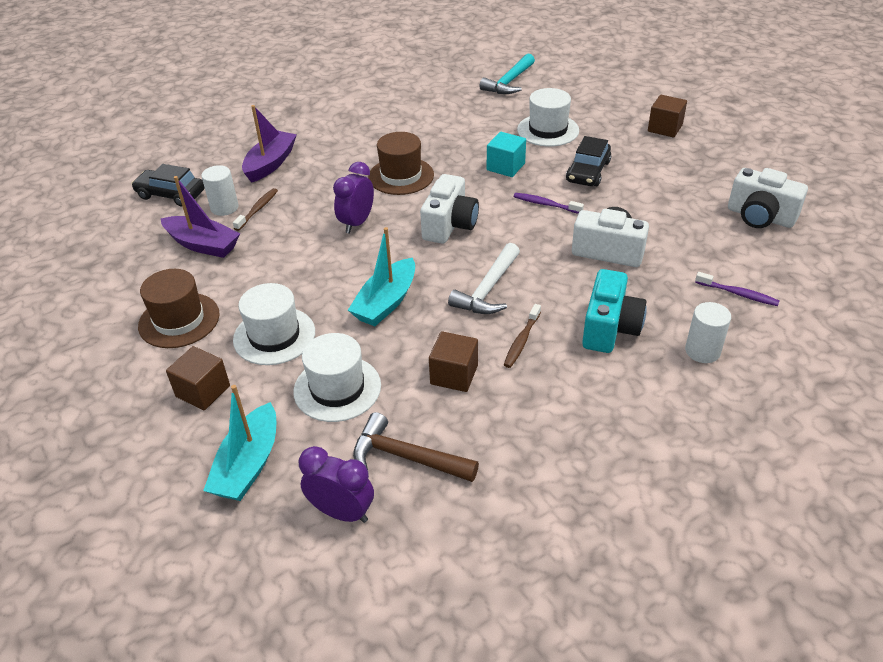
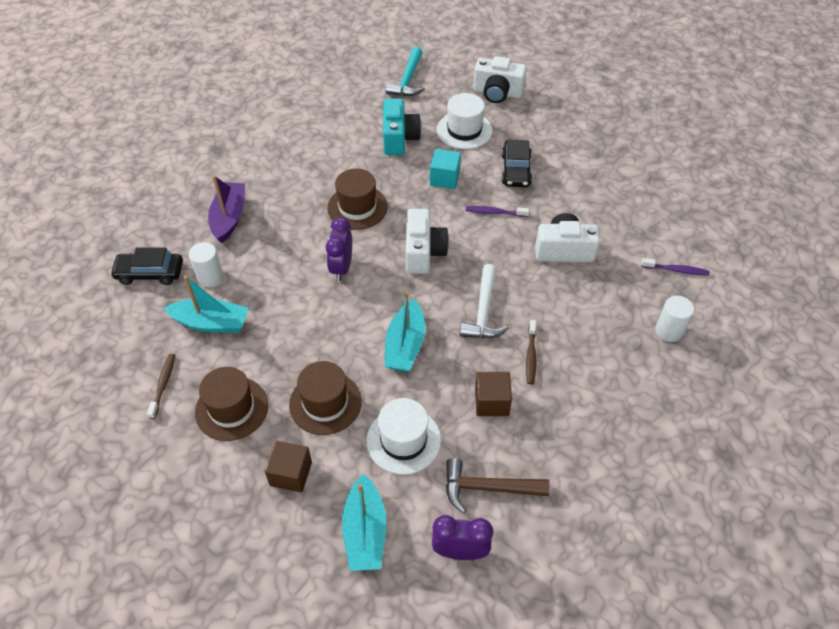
camera: 20 degrees left, 10 degrees up
(203, 245) = (211, 323): purple boat -> turquoise boat
(257, 209) = (243, 272): brown toothbrush -> brown toothbrush (163, 385)
(274, 336) = (325, 403): white hat -> brown hat
(609, 328) = (593, 326): turquoise camera -> turquoise camera (399, 138)
(665, 128) = (561, 110): brown cube -> none
(760, 217) = (667, 189): white camera -> white camera (497, 93)

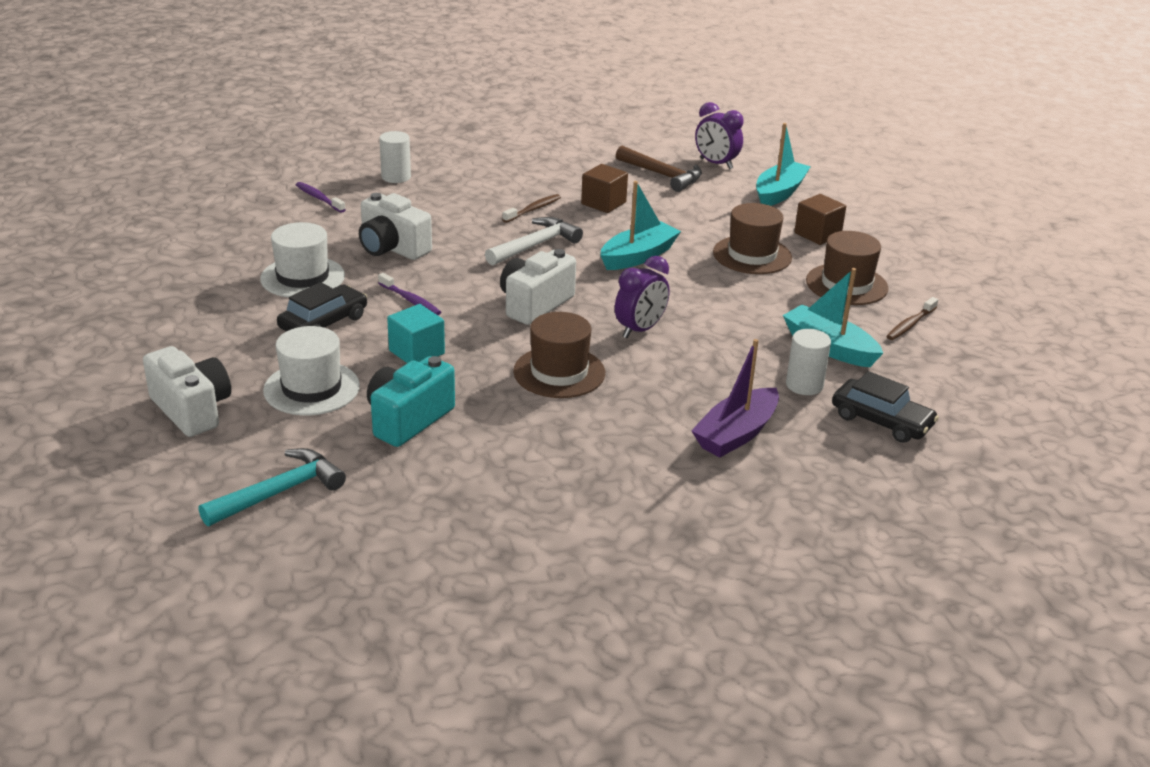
camera: 145 degrees left, 20 degrees down
(403, 440) = (702, 214): white hat -> white hat (302, 277)

